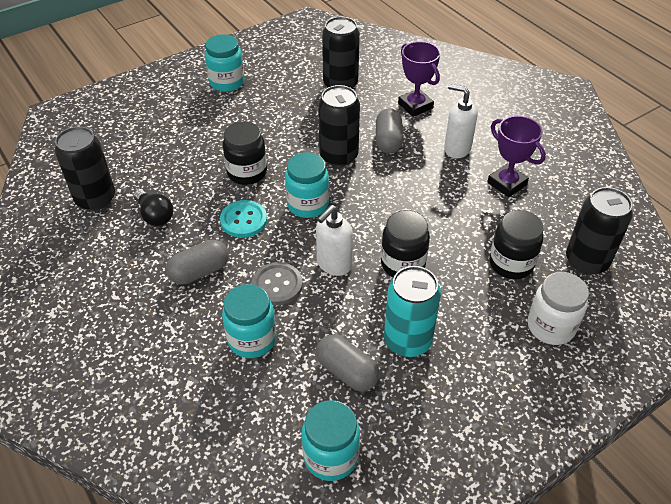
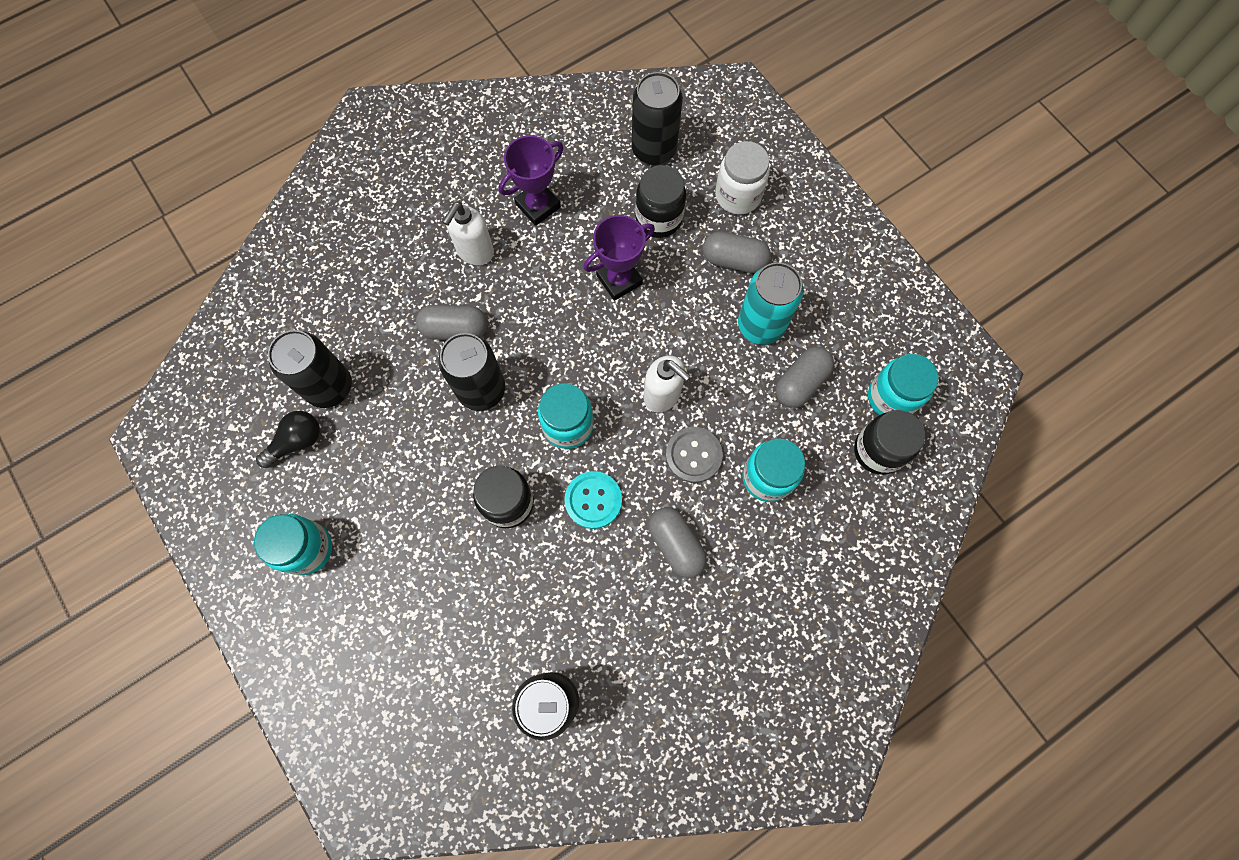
camera: 90 degrees left, 25 degrees up
(155, 216) = (584, 613): black light bulb -> black light bulb (297, 441)
(403, 264) = (661, 323): black jar -> black jar (878, 450)
(415, 106) = (386, 292): purple trophy -> purple trophy (619, 280)
(476, 321) = (734, 260): none -> grey capsule

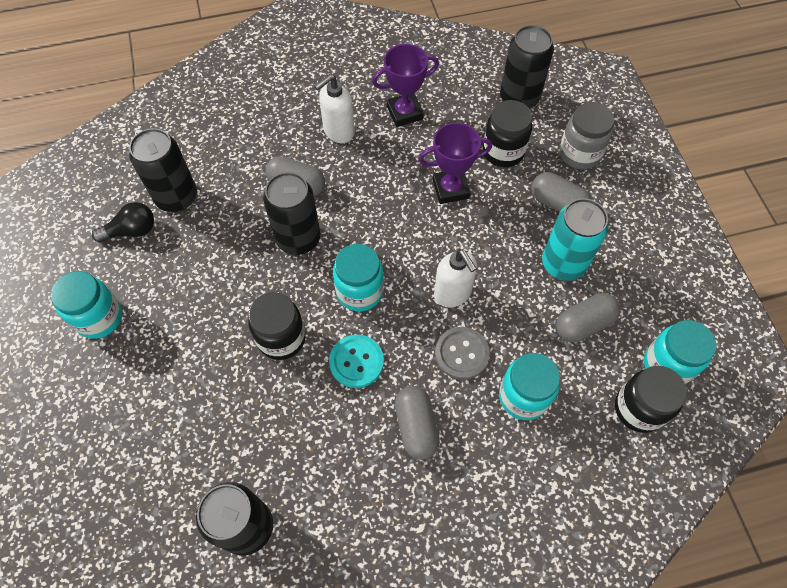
camera: 20 degrees right, 10 degrees down
(738, 195) = (579, 154): white jar -> grey jar

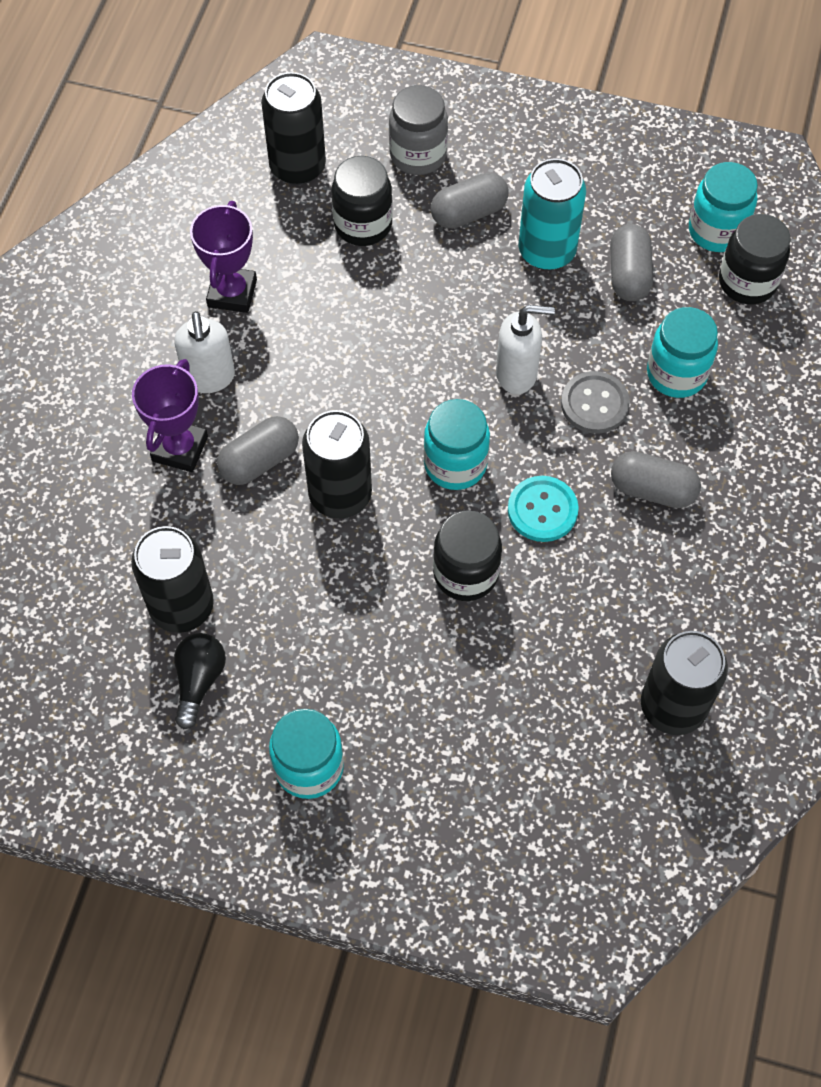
camera: 60 degrees left, 0 degrees up
(450, 189) = (378, 304): purple trophy -> purple trophy (180, 449)

